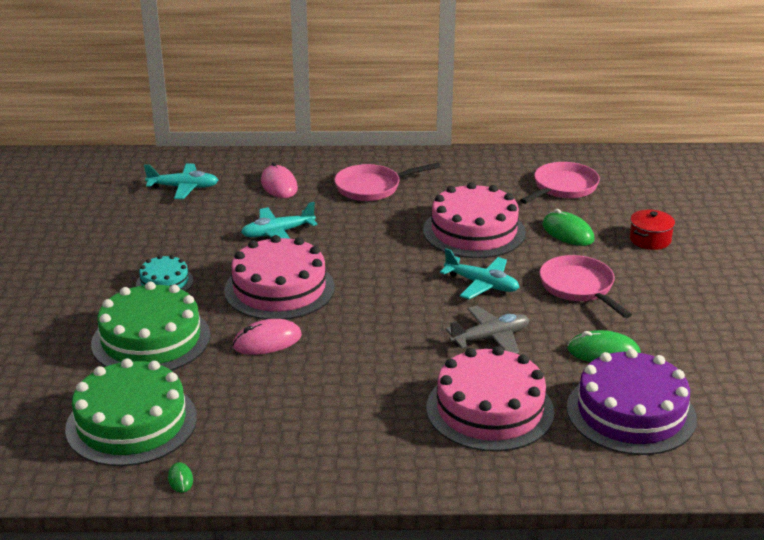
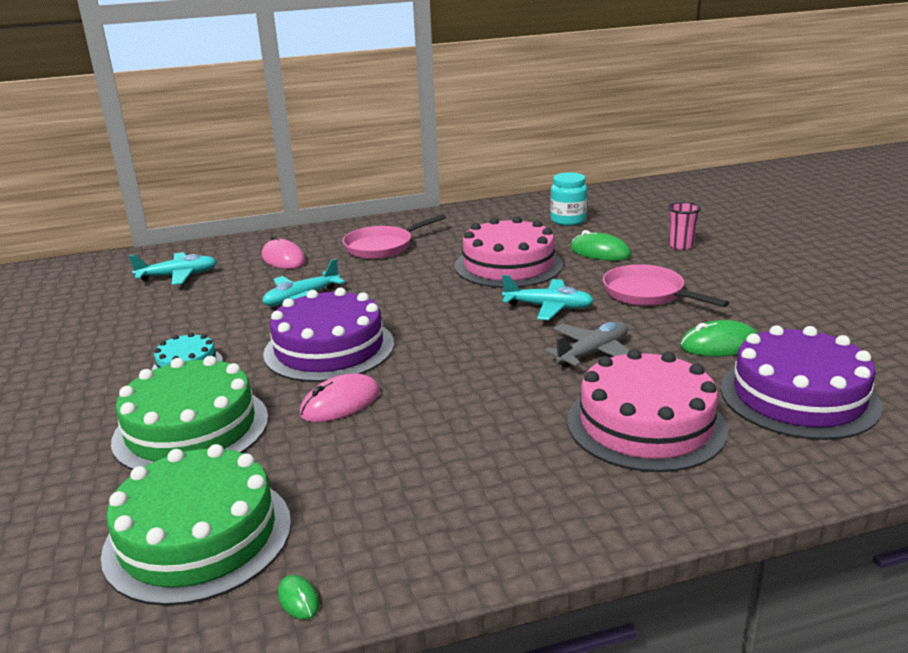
camera: 15 degrees left, 5 degrees down
(279, 289) = (329, 348): pink cake -> purple cake
(563, 187) = (568, 220): pink pan -> turquoise jar
(650, 240) = (681, 246): red pot -> pink cup

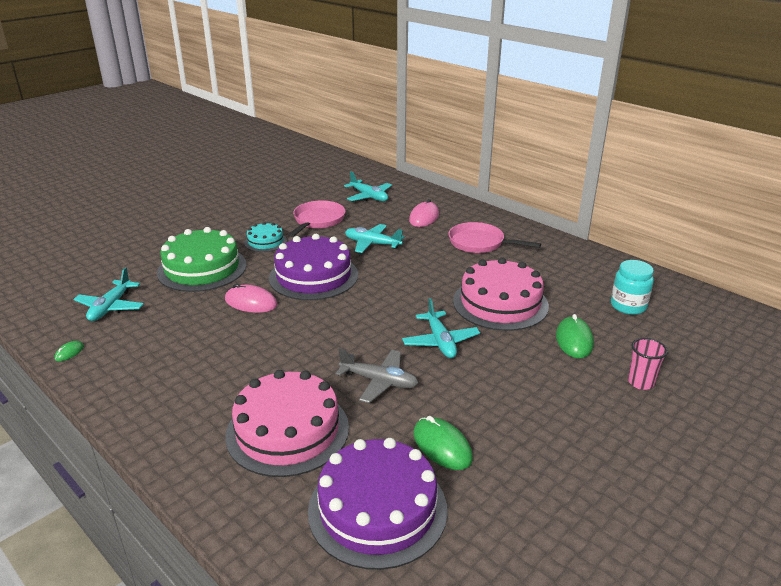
camera: 60 degrees right, 5 degrees up
(198, 536) = (111, 307): green cake -> turquoise plane
(647, 293) = (510, 385): pink pan -> pink pan (318, 220)

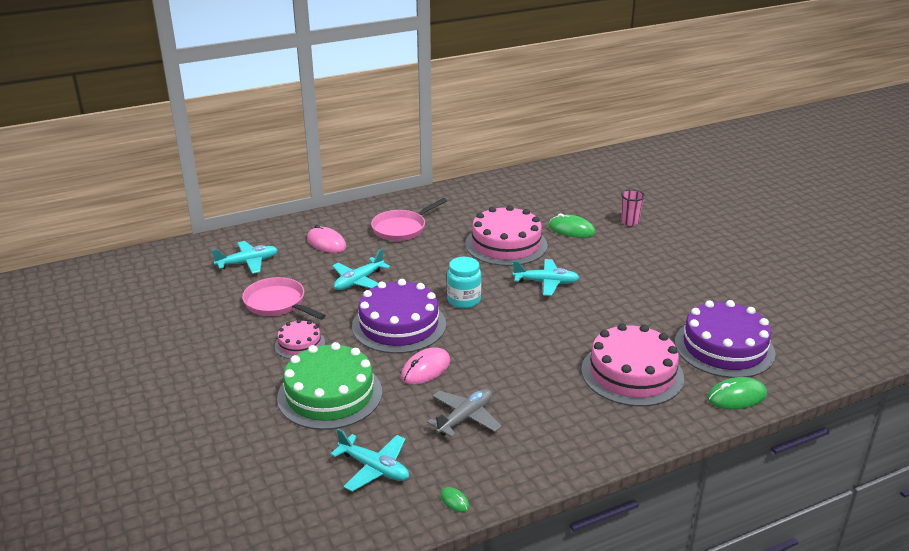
camera: 70 degrees left, 0 degrees up
(265, 242) = (300, 344): turquoise cake -> pink cake
(379, 381) = (586, 320): grey plane -> grey plane (465, 418)
(442, 446) = (669, 310): green mouse -> green mouse (736, 397)
(628, 306) = (540, 198): turquoise jar -> turquoise jar (464, 300)

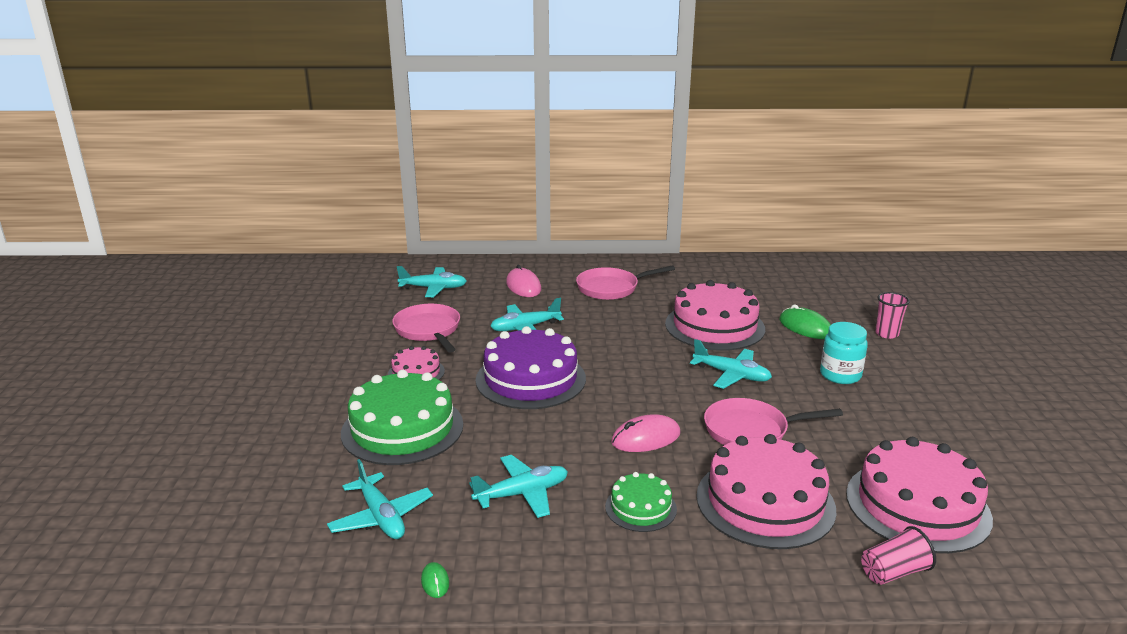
camera: 25 degrees right, 5 degrees down
(425, 369) = (522, 430): pink mouse -> pink mouse (646, 438)
(464, 300) = (621, 371): turquoise jar -> turquoise jar (840, 375)
(465, 418) = (522, 494): grey plane -> turquoise plane
(555, 402) = (641, 508): none -> green cake
(588, 323) = (751, 430): none -> pink pan
(724, 347) = (917, 505): purple cake -> pink cake
(736, 397) = (893, 572): green mouse -> pink cup

